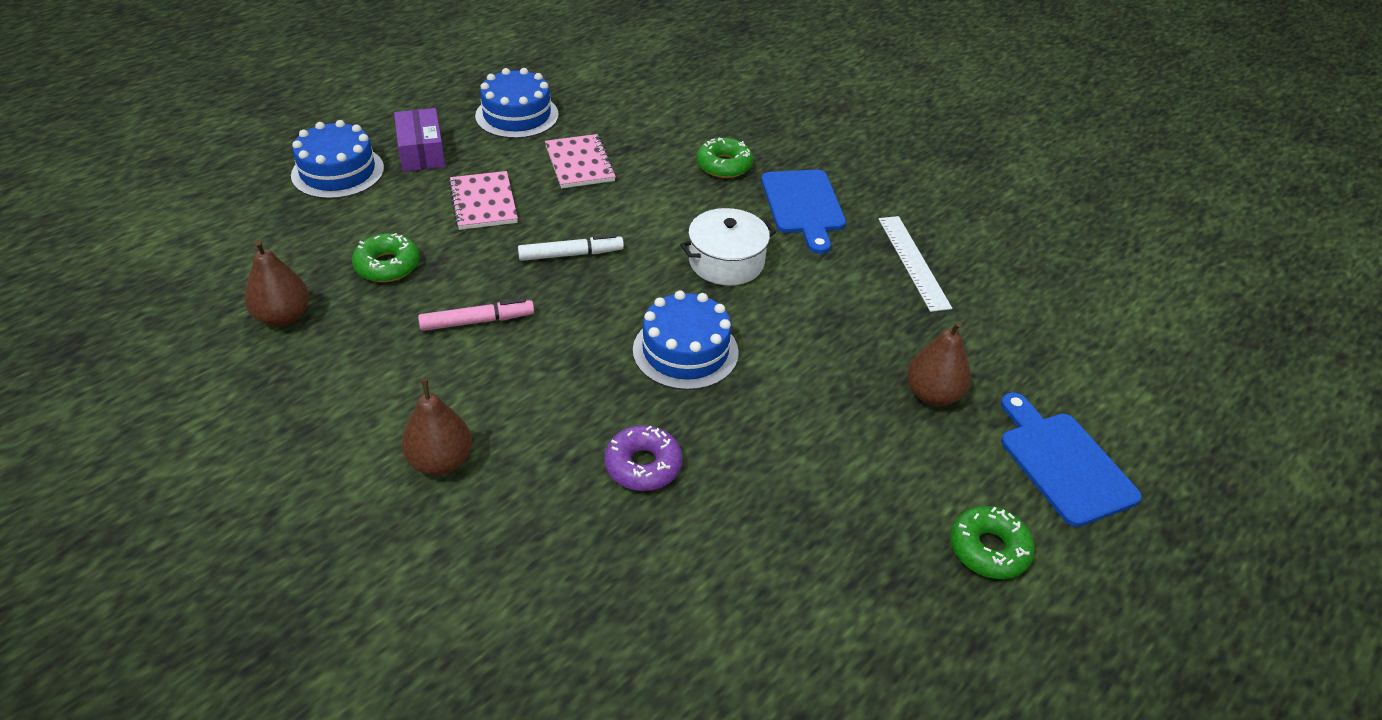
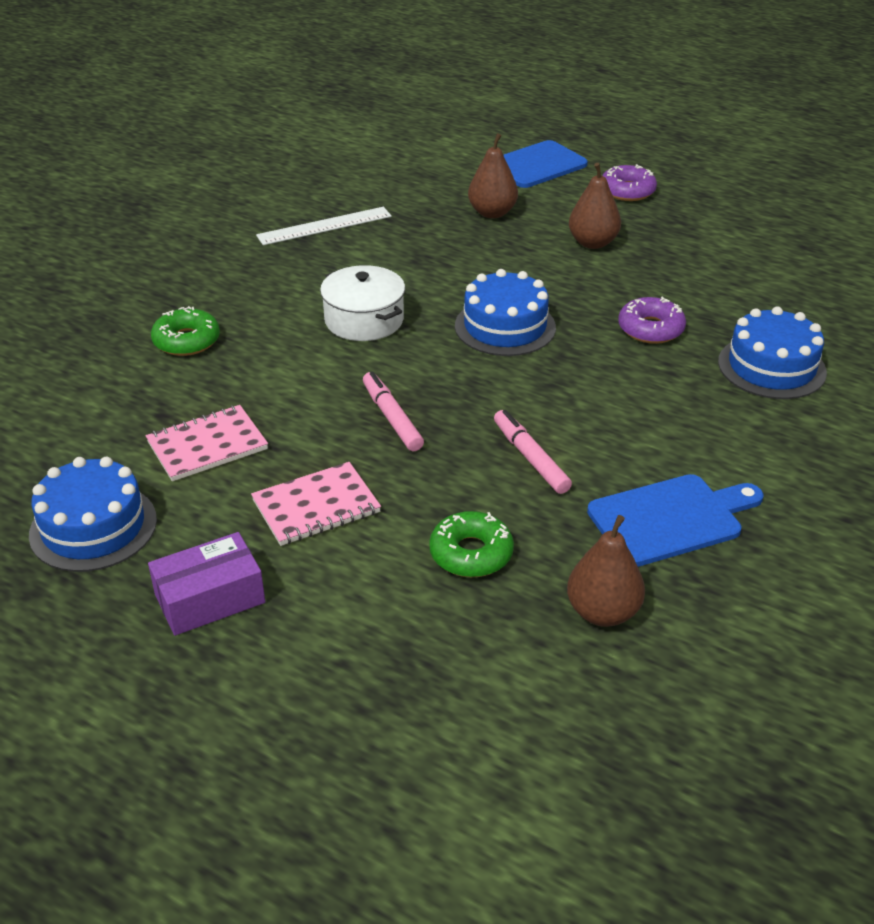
camera: 100 degrees left, 5 degrees down
(338, 172) = (283, 674): blue cake -> blue cake (771, 367)
(440, 461) = (721, 434): brown pear -> brown pear (592, 243)
(571, 254) = (392, 418): white marker -> pink marker
(804, 206) = (252, 286): blue cutting board -> blue cutting board (670, 518)
(988, 549) = (627, 191): green donut -> purple donut

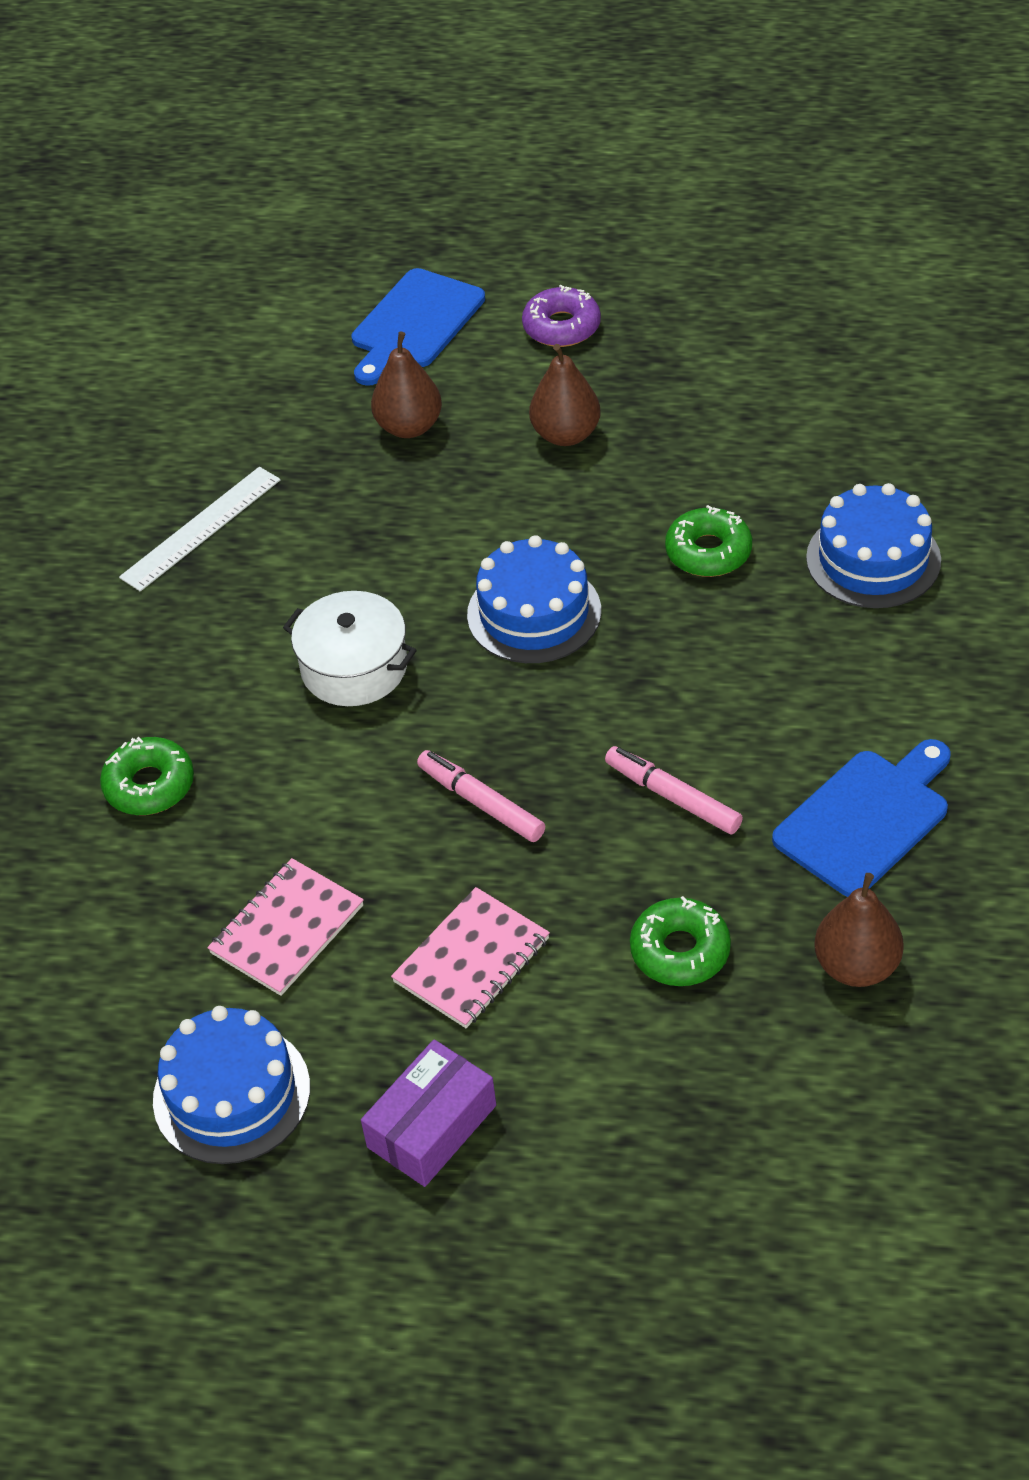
camera: 20 degrees left, 10 degrees up
(650, 329) = (708, 552): purple donut -> green donut

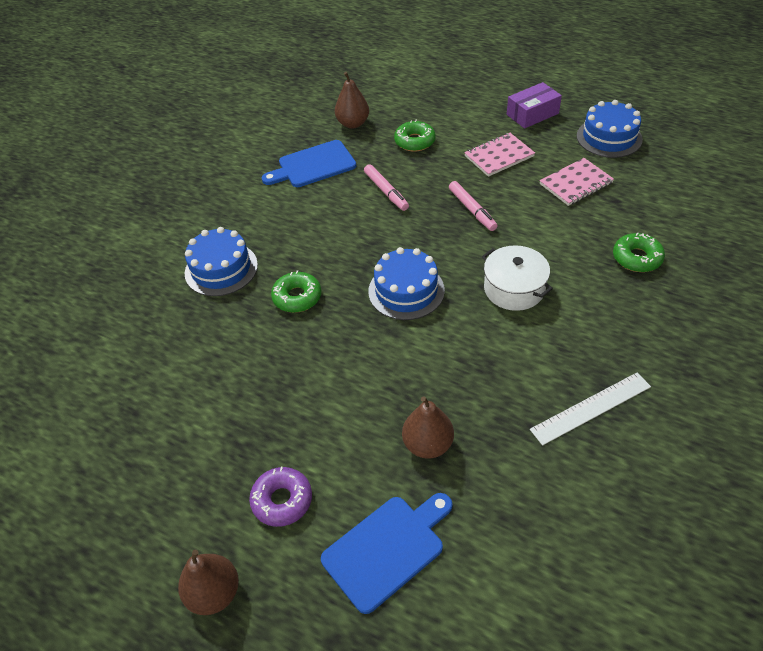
camera: 160 degrees left, 0 degrees up
(566, 434) = (330, 401): brown pear -> brown pear (214, 593)

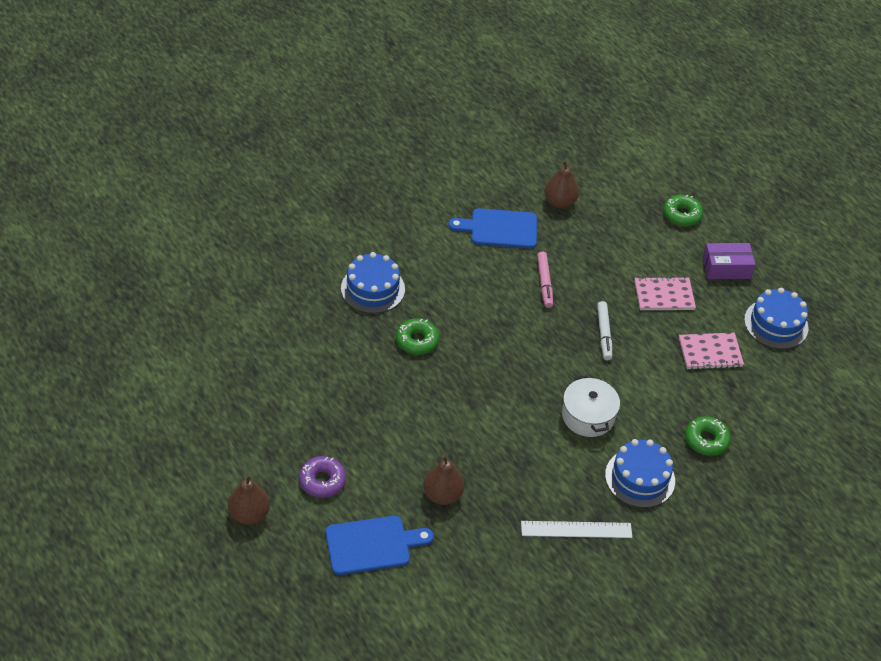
camera: 20 degrees right, 0 degrees up
(406, 291) = (503, 376): blue cake -> blue cake (640, 478)
(414, 141) = (601, 246): green donut -> green donut (682, 215)
(472, 210) = (604, 334): pink marker -> white marker

